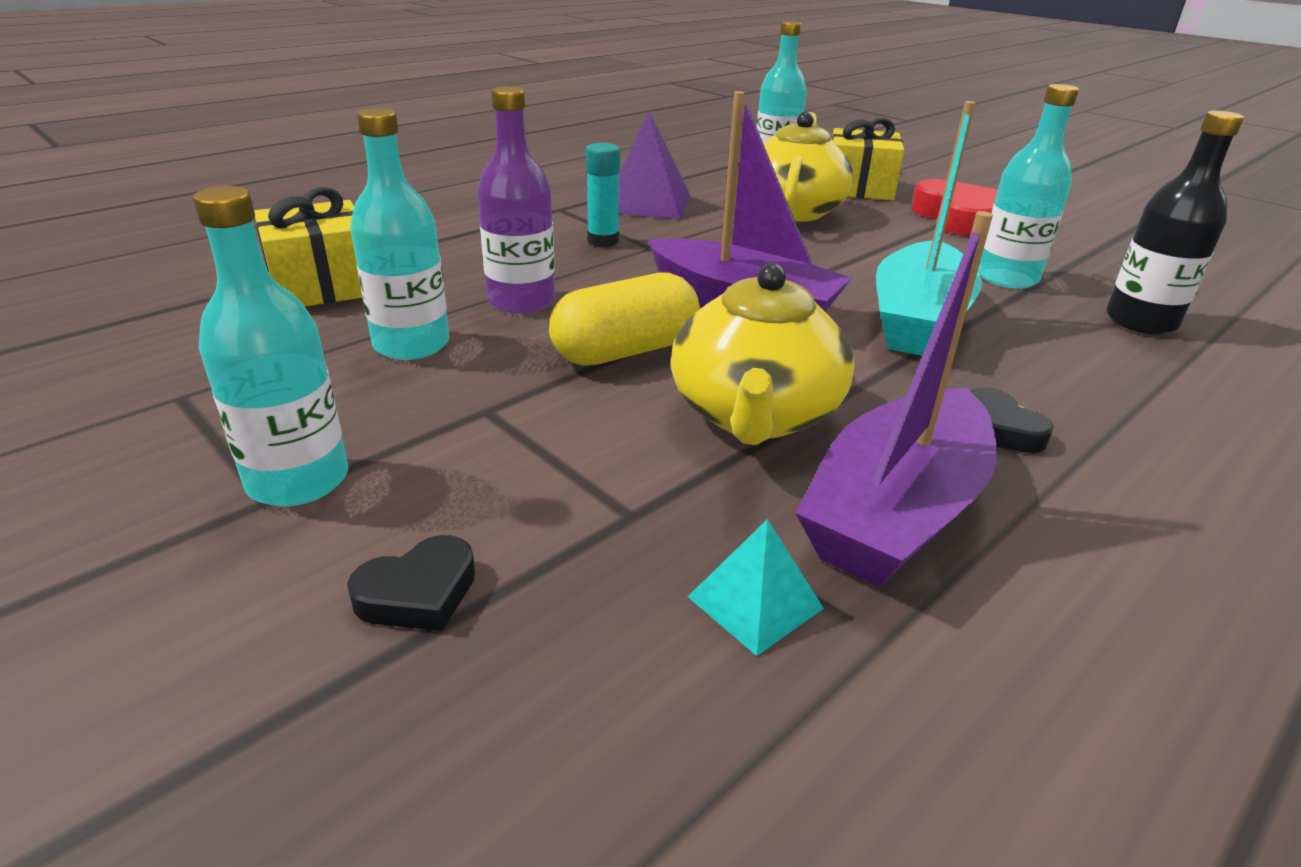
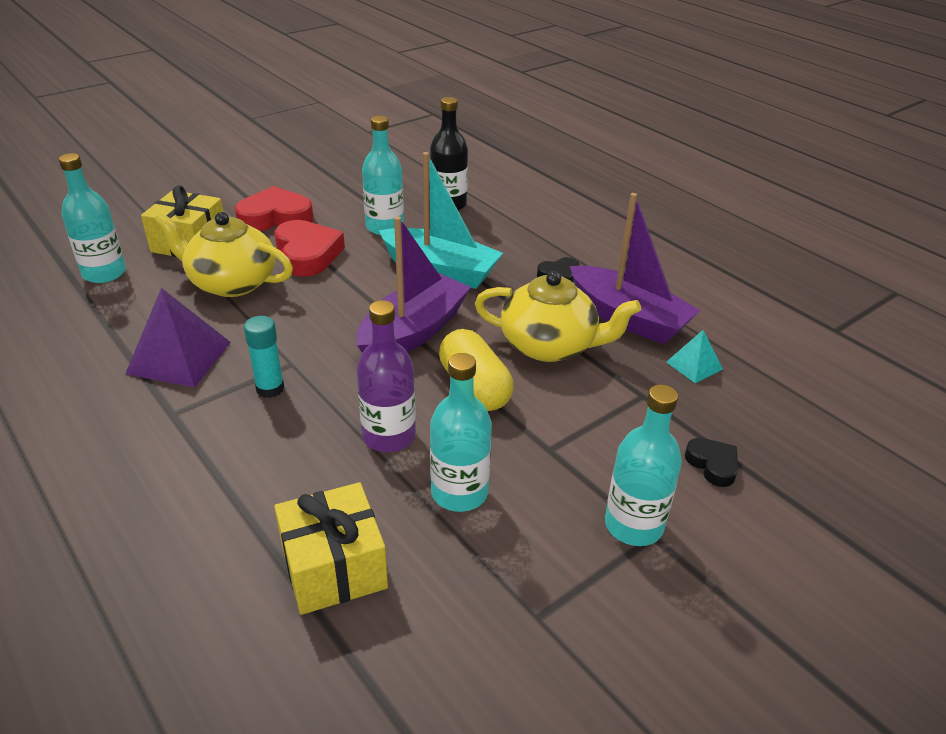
camera: 85 degrees left, 5 degrees up
(886, 239) = (307, 254): none -> red heart

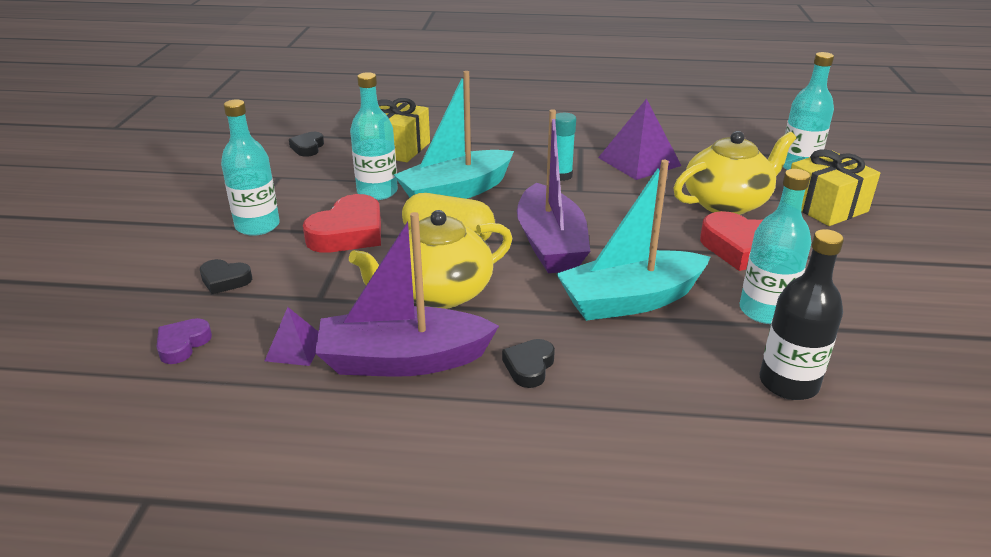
camera: 135 degrees right, 5 degrees down
(275, 218) = (848, 259): red heart -> red heart (348, 233)
(389, 436) = (456, 192): purple bottle -> turquoise boat
(434, 670) = (308, 148): none -> black heart
(694, 365) = (295, 348): turquoise pyramid -> purple pyramid
(780, 417) = (182, 344): none -> purple heart

